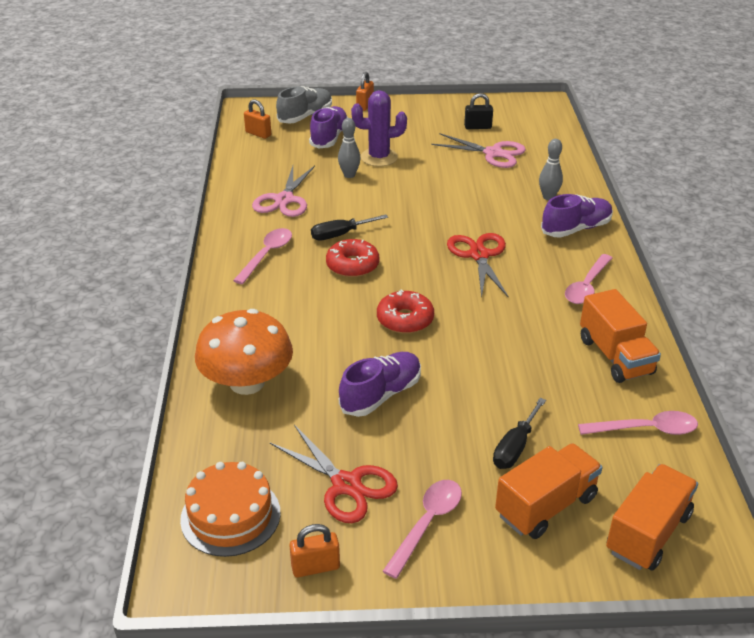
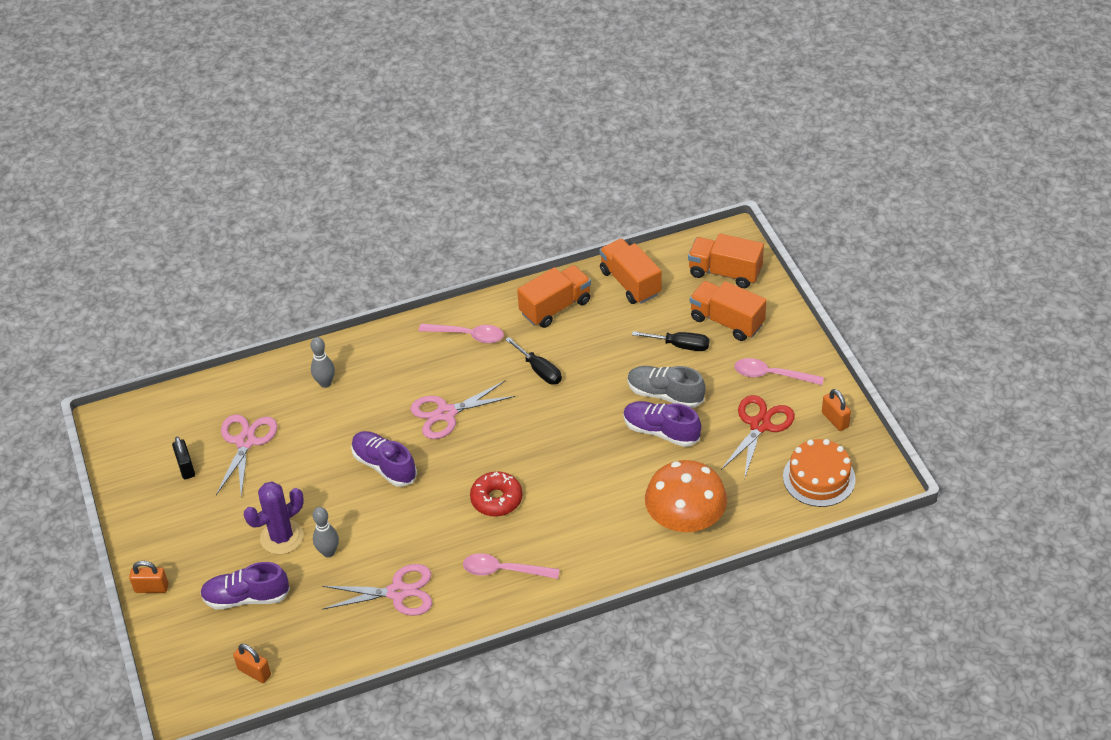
camera: 105 degrees left, 10 degrees up
(258, 134) = (254, 672): orange padlock -> orange padlock turned 75 degrees counterclockwise
(305, 116) = (196, 639): grey shoe -> grey shoe (665, 394)
(340, 235) = (448, 524): black screwdriver -> black screwdriver (539, 370)
(379, 157) = (282, 537): purple cactus -> purple cactus turned 75 degrees clockwise
(405, 320) = (562, 441): red donut -> none
(479, 255) = (446, 413): red scissors -> pink scissors
(576, 229) = (378, 355): purple shoe -> purple shoe (384, 466)
(646, 429) = (630, 283): pink spoon -> orange truck

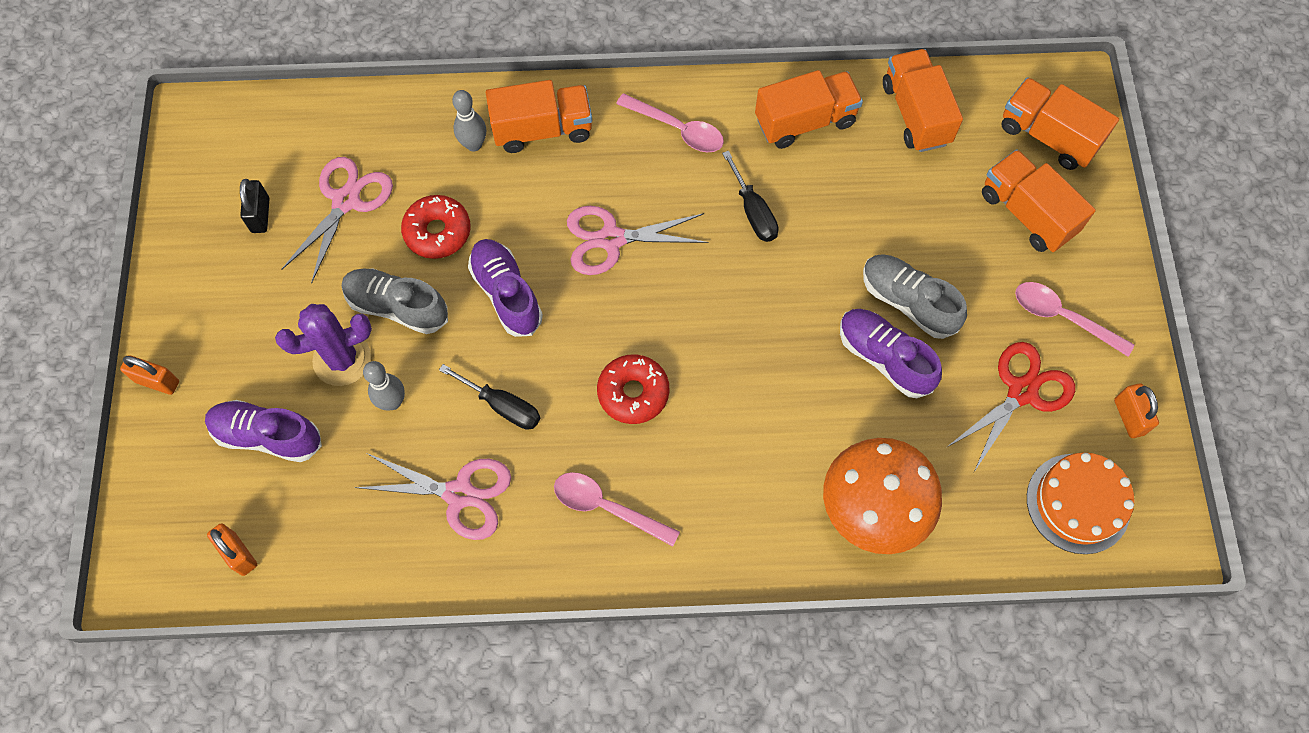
camera: 15 degrees right, 20 degrees up
(309, 495) = (397, 307): none -> grey shoe
(320, 442) = (437, 232): none -> red donut
(371, 361) = (542, 129): none -> orange truck
(680, 345) = (952, 232): black screwdriver -> black screwdriver (502, 406)

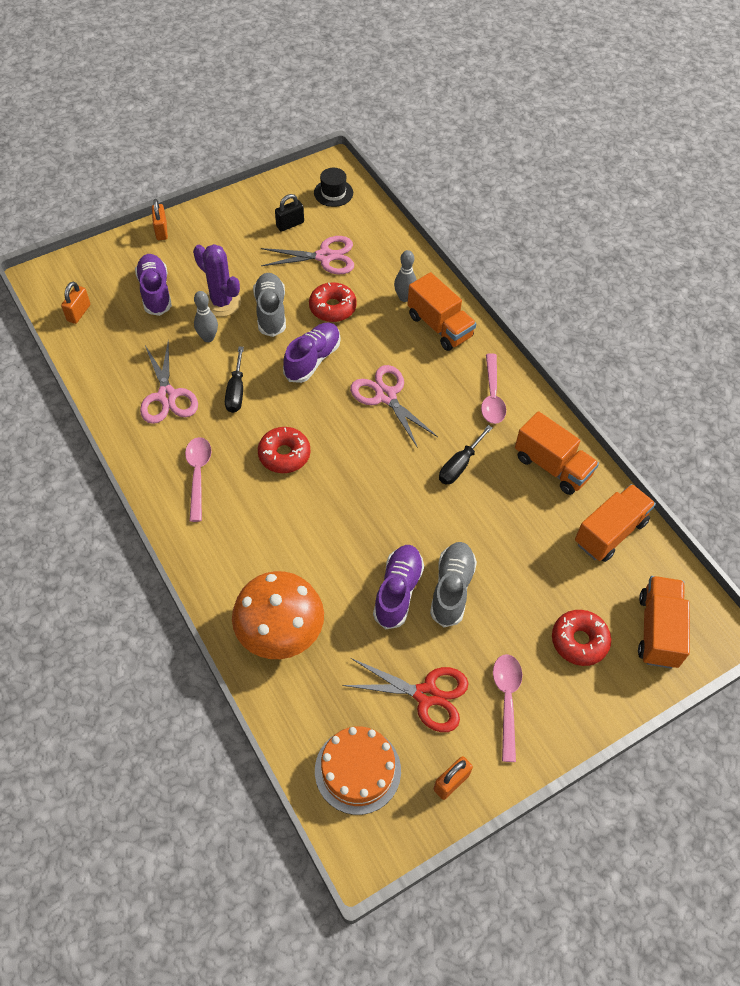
camera: 60 degrees right, 10 degrees down
(240, 138) = (333, 193): none -> black hat
(1027, 213) = (579, 641): orange truck -> red donut

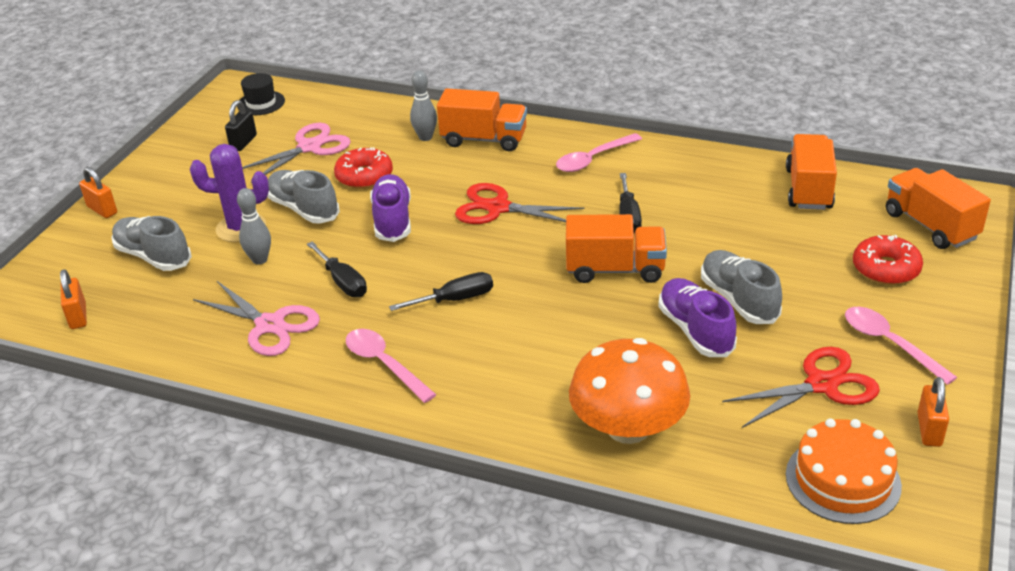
camera: 35 degrees left, 20 degrees down
(155, 292) = (153, 256): purple shoe -> grey shoe
(284, 455) = (455, 299): red donut -> black screwdriver
(386, 396) = (498, 208): pink scissors -> red scissors
(492, 396) = (593, 159): pink spoon -> pink spoon turned 90 degrees clockwise
(552, 466) = (705, 175): orange truck -> orange truck (615, 269)

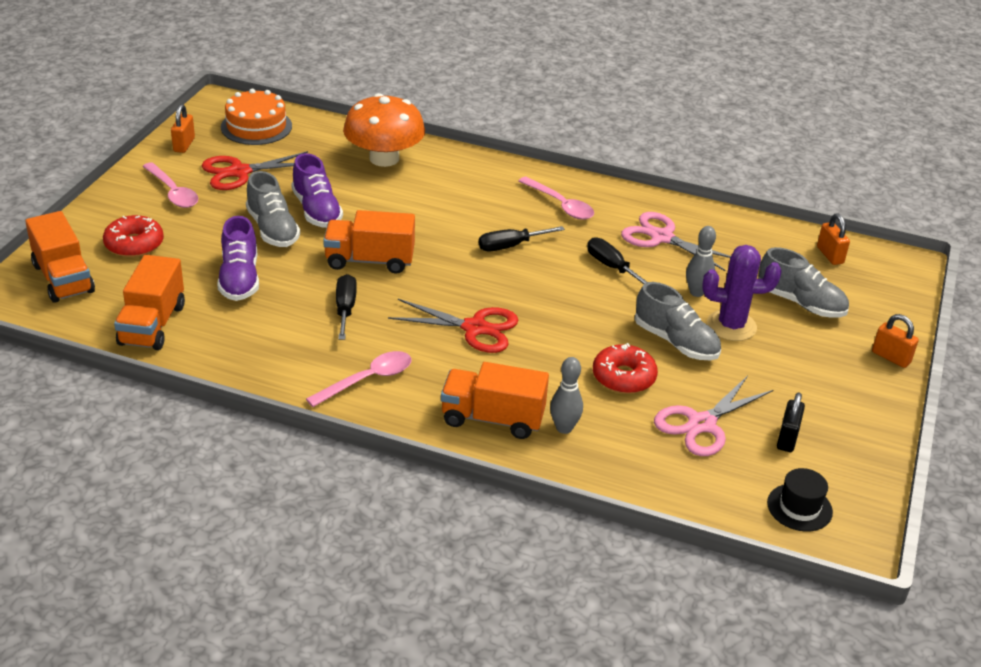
camera: 175 degrees right, 0 degrees up
(392, 220) = (580, 323): purple shoe -> purple shoe (239, 279)

